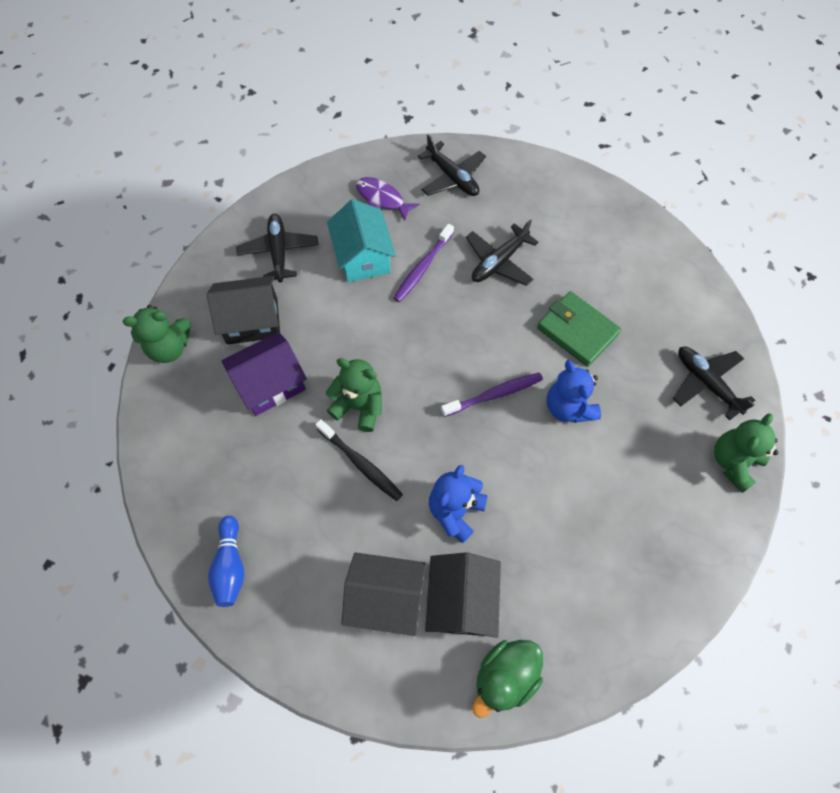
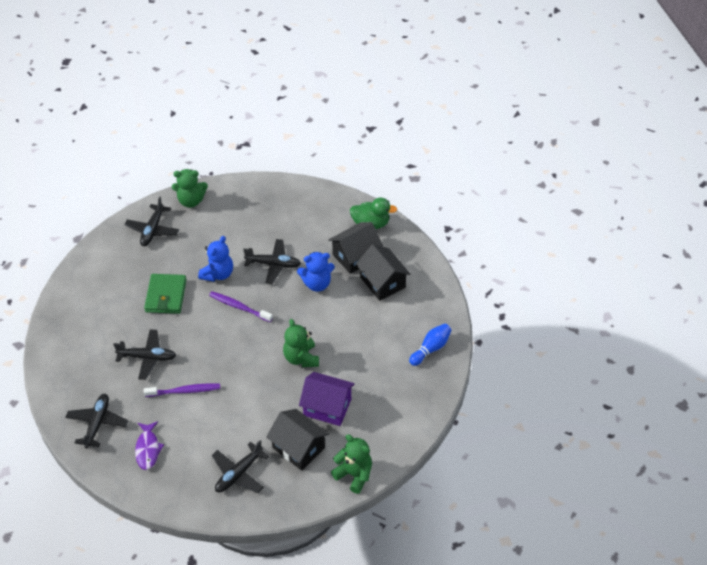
camera: 130 degrees left, 15 degrees down
(361, 463) = (331, 335): black toothbrush -> none
(363, 257) = (203, 426): turquoise house -> none
(532, 482) = (273, 264): none -> black plane

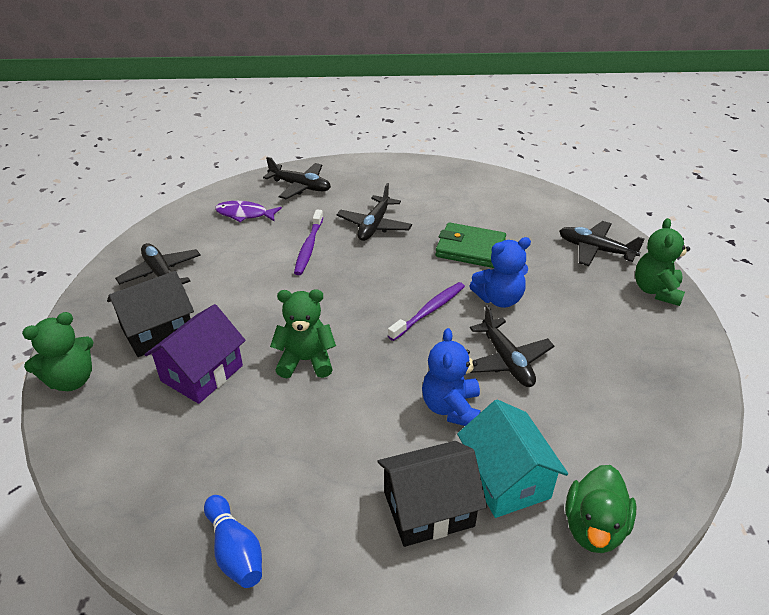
camera: 105 degrees right, 10 degrees down
(218, 274) = (499, 299): blue teddy bear -> blue teddy bear turned 60 degrees counterclockwise
(273, 264) = (507, 361): black plane -> black plane turned 45 degrees counterclockwise
(355, 256) = (506, 479): black house -> turquoise house

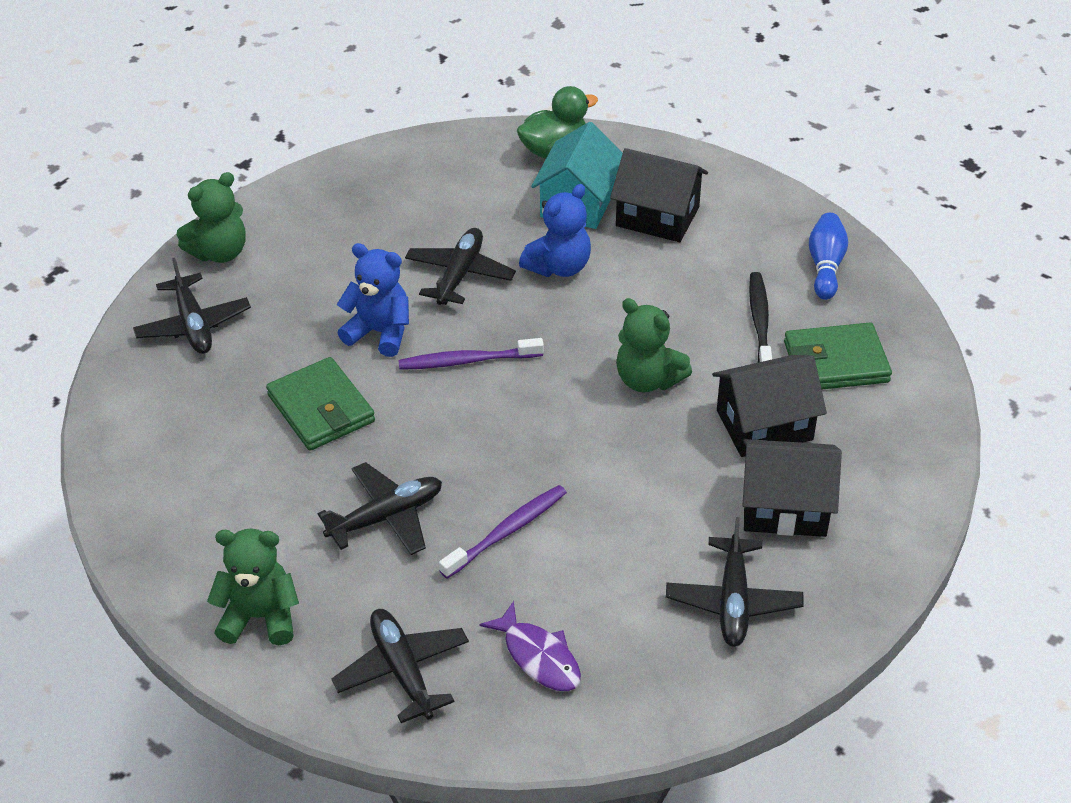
camera: 140 degrees left, 5 degrees up
(71, 380) = (910, 495): green teddy bear -> green teddy bear (260, 617)
(173, 451) = (835, 362): none -> green wallet
(202, 373) = (764, 425): purple house -> black house
(258, 452) = (760, 322): none -> black toothbrush

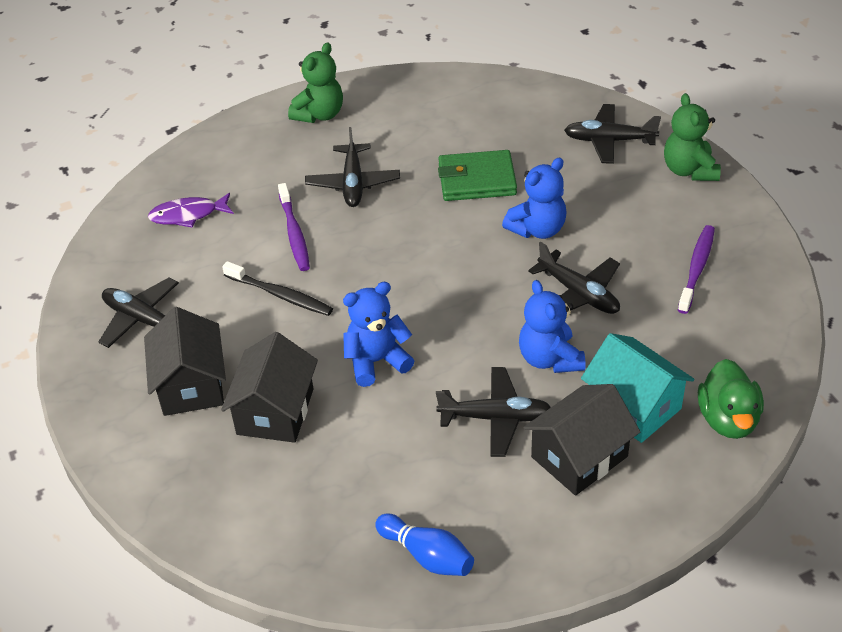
camera: 120 degrees right, 0 degrees up
(402, 670) = (231, 158): black plane -> black plane (495, 418)
(467, 361) = (473, 266): purple toothbrush -> purple toothbrush (697, 268)
(648, 380) = (376, 361): green teddy bear -> blue teddy bear
(760, 322) = (388, 466): black toothbrush -> black toothbrush (280, 295)
(784, 507) = (191, 385): black house -> black house turned 45 degrees counterclockwise
(835, 362) = (304, 495): green wallet -> none

